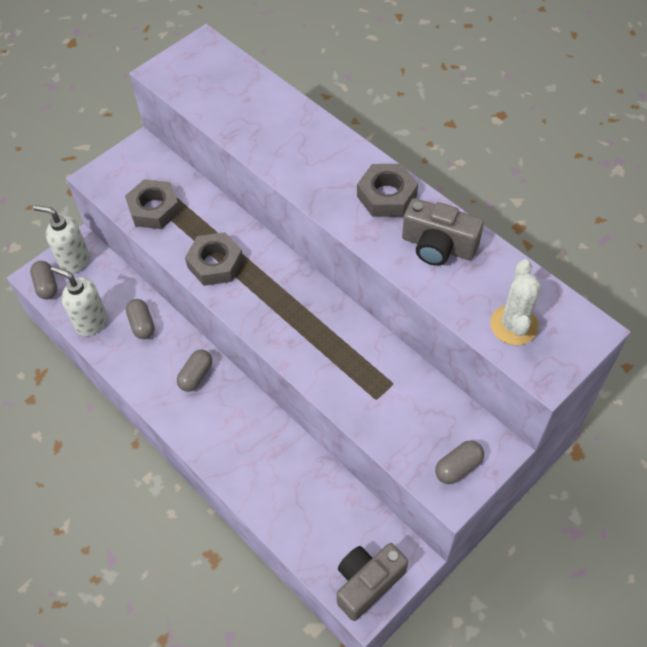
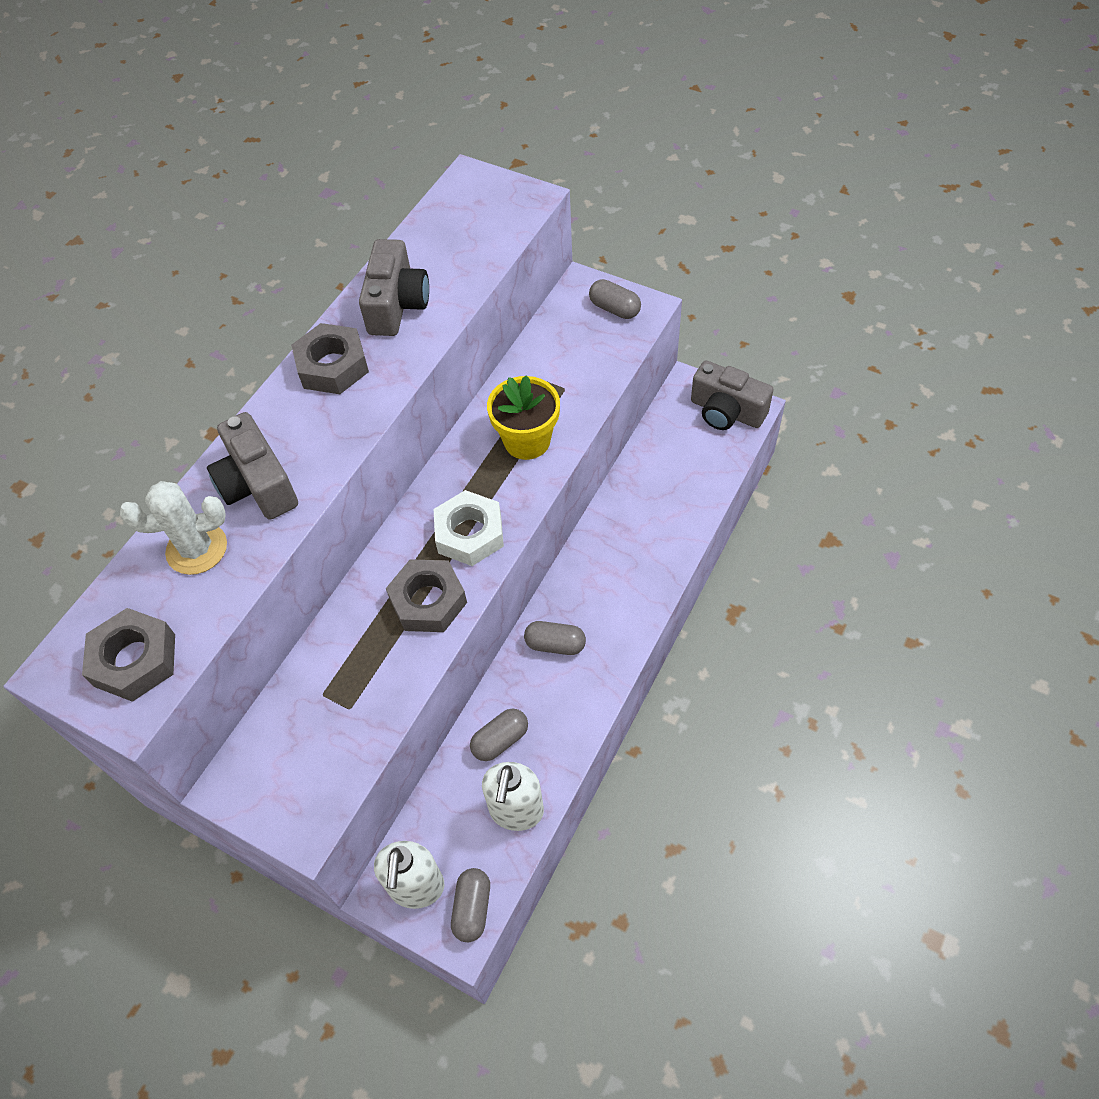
camera: 105 degrees left, 0 degrees up
(46, 285) = (472, 908): grey capsule -> grey capsule turned 45 degrees counterclockwise
(154, 209) = (351, 715): grey nut -> grey nut (135, 660)
(259, 299) = (469, 534): none -> white nut
(293, 142) = (258, 484): none -> grey camera
(330, 357) = (527, 441): none -> yellow flower pot
(514, 325) = (483, 229): white cactus -> white cactus (197, 549)

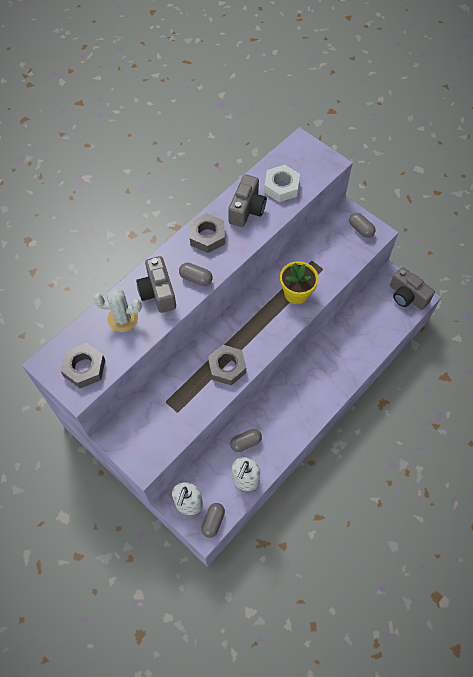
camera: 10 degrees right, 5 degrees up
(469, 534) = (255, 337): white nut -> white nut (281, 187)
(555, 644) = (285, 400): grey capsule -> grey capsule (196, 278)

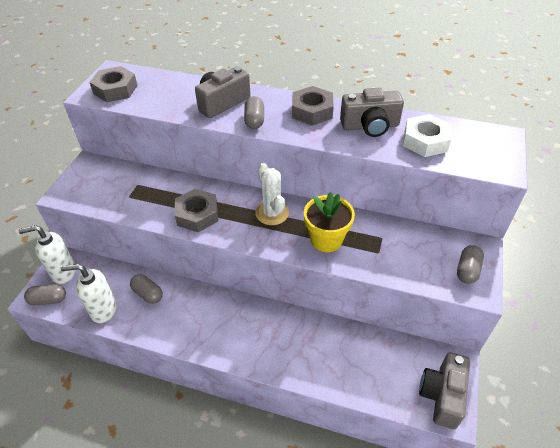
camera: 65 degrees right, 15 degrees down
(122, 318) = (179, 93): white cactus -> white cactus (272, 213)

